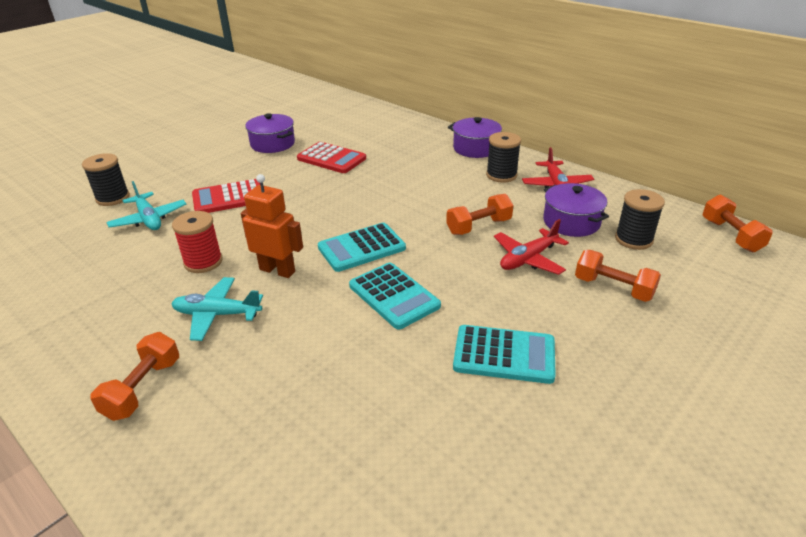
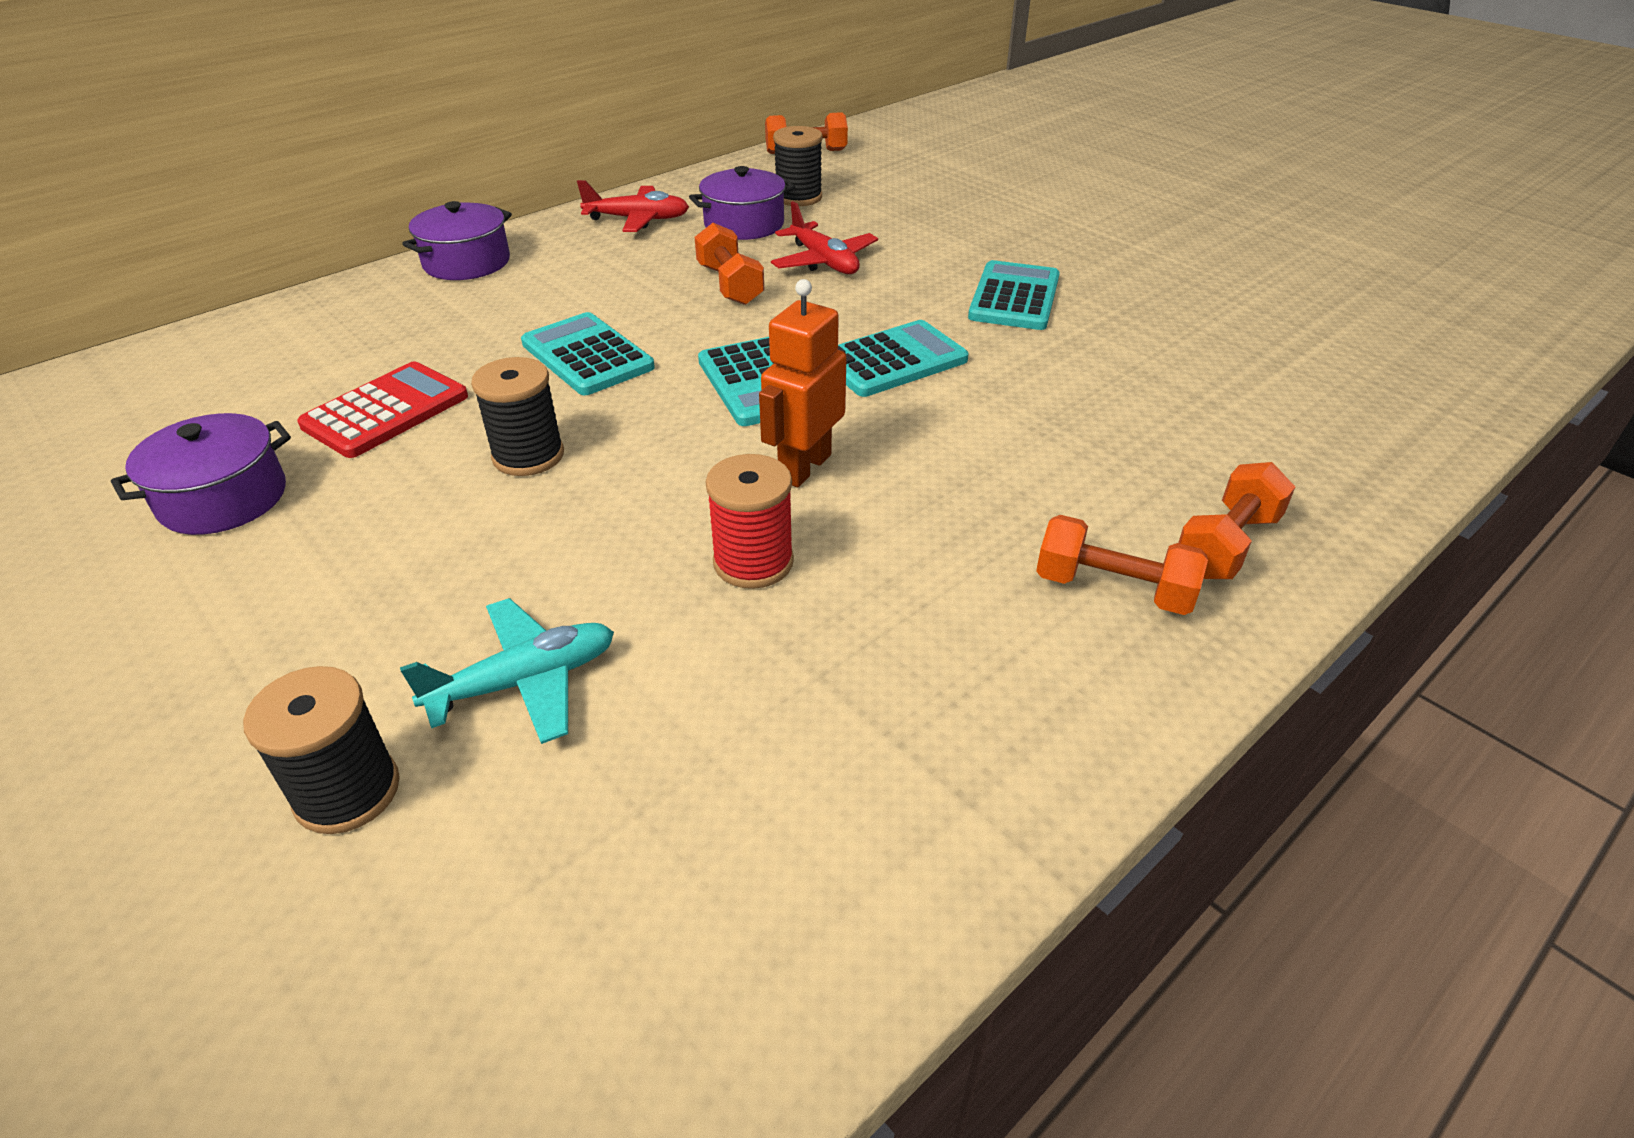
camera: 85 degrees left, 5 degrees up
(217, 314) = (925, 527): turquoise plane -> none
(228, 198) = (485, 551): red calculator -> none
(385, 195) = (587, 356): none -> turquoise calculator
(501, 175) = (581, 253): black spool -> black spool (528, 456)
(613, 288) = (895, 224): orange dumbbell -> orange dumbbell (1226, 545)

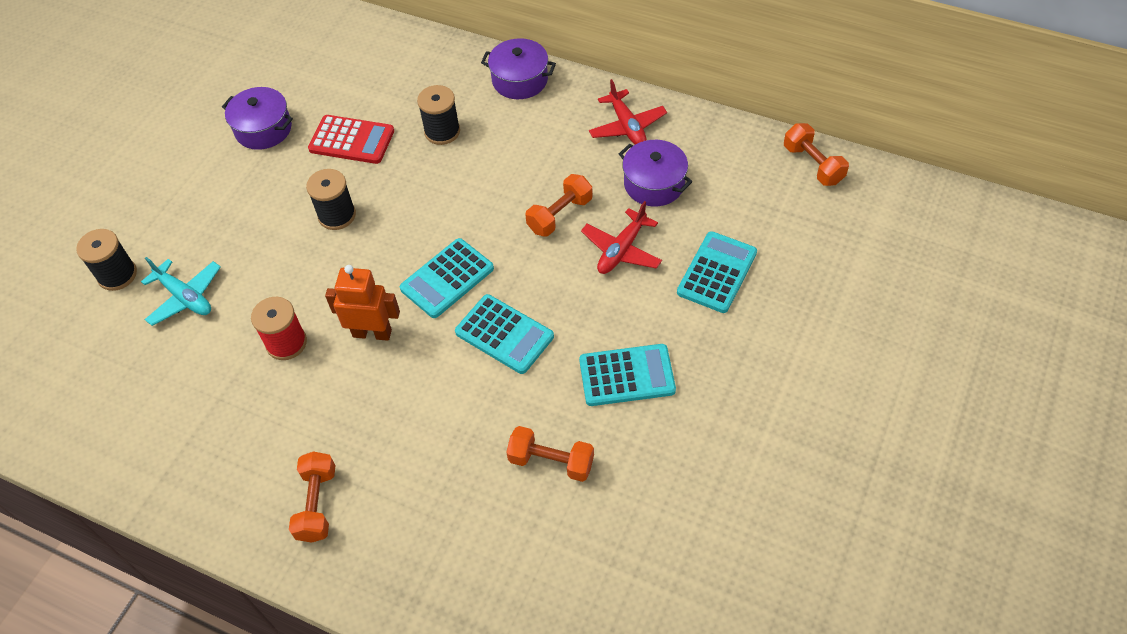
camera: 70 degrees right, 15 degrees up
(587, 356) = (441, 190): turquoise calculator -> turquoise calculator (717, 273)
(798, 197) = (720, 195): black spool -> black spool (442, 131)
(1226, 545) = (375, 553): orange dumbbell -> orange dumbbell (551, 461)

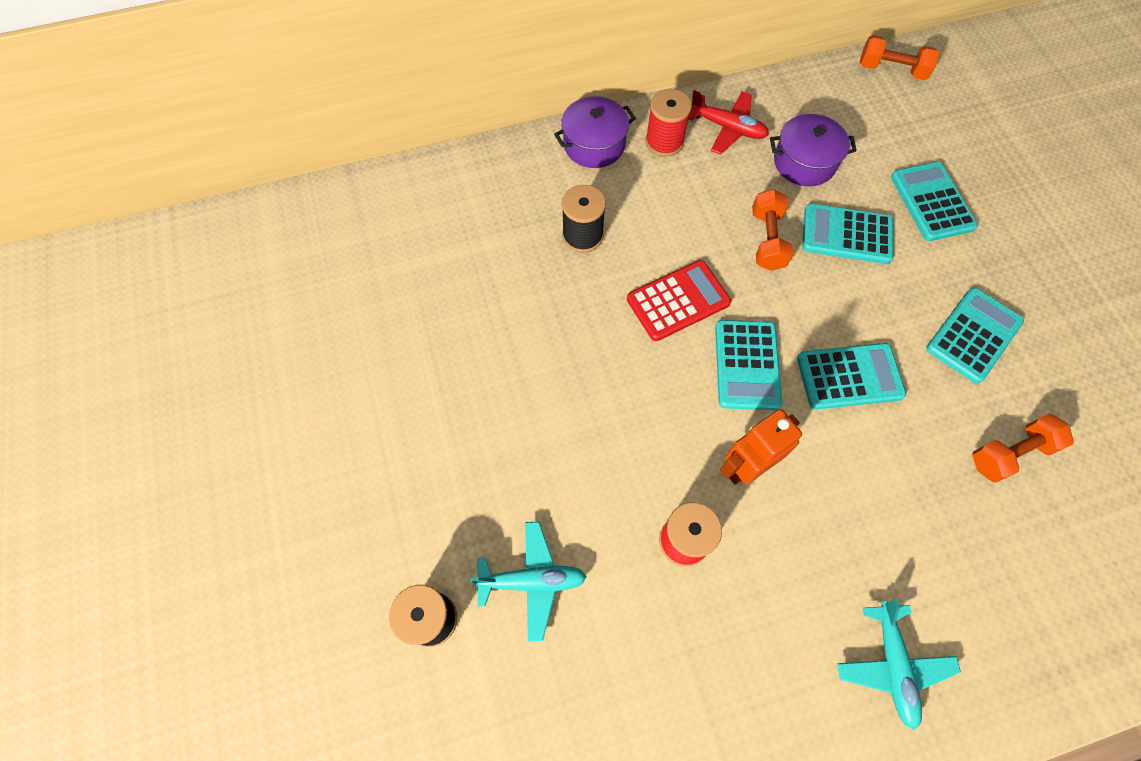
camera: 45 degrees left, 10 degrees up
(263, 129) = (407, 352): purple pot -> none
(317, 504) = (892, 665): orange dumbbell -> turquoise plane
(337, 215) = (582, 382): black spool -> none
(351, 140) = (509, 301): red calculator -> red calculator (678, 301)
(569, 108) = (664, 142): none -> red spool
(621, 250) = (846, 234): red plane -> turquoise calculator

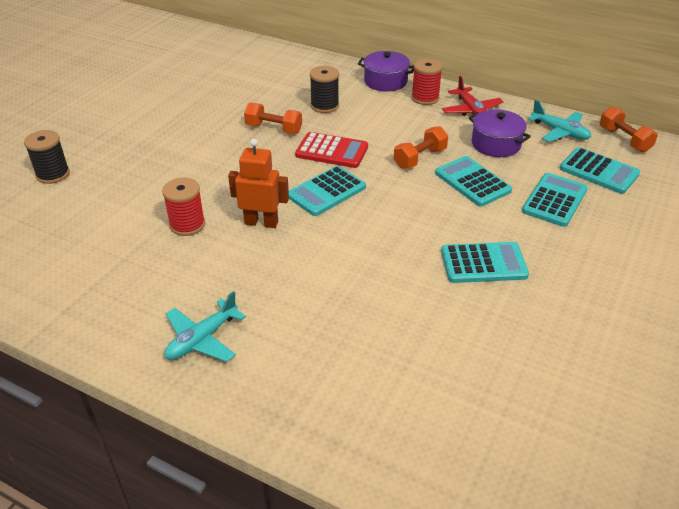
camera: 45 degrees right, 25 degrees down
(532, 581) = (106, 191): turquoise plane -> turquoise plane (560, 132)
(849, 377) = (375, 230): turquoise calculator -> turquoise calculator (599, 171)
(1010, 453) = (419, 320): orange dumbbell -> orange dumbbell (274, 129)

